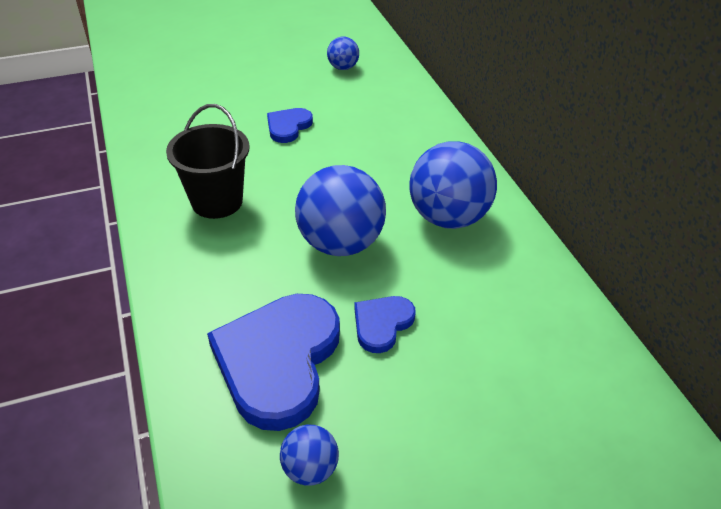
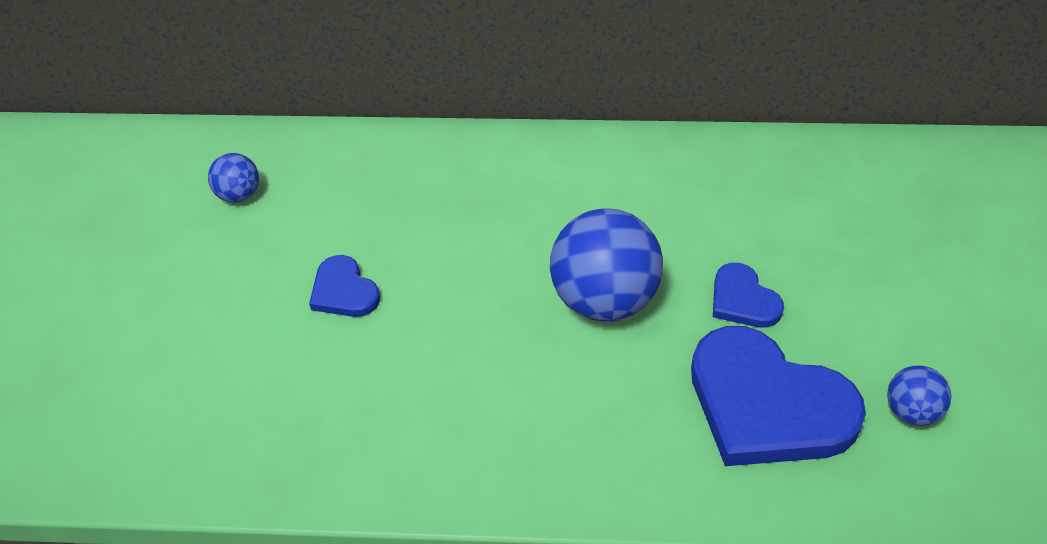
camera: 65 degrees left, 5 degrees up
(217, 201) = (467, 407): black bucket -> none
(448, 217) = (602, 193): blue ball -> none

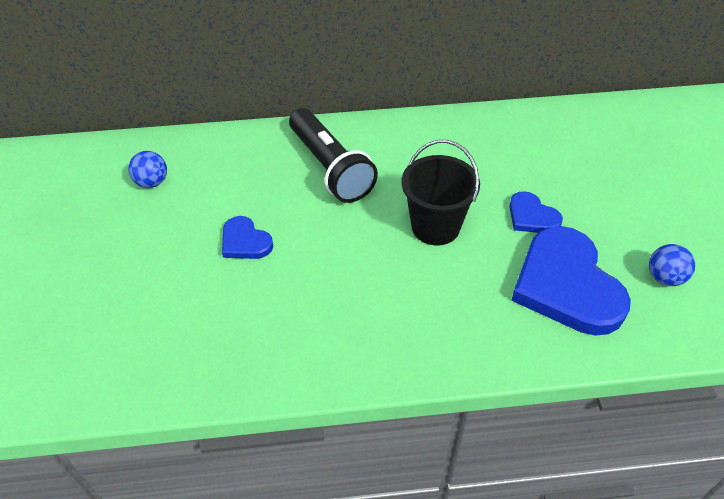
camera: 10 degrees left, 0 degrees up
(478, 199) = (330, 168): none -> black flashlight
(604, 300) = (435, 227): blue ball -> black bucket
(767, 405) = (566, 285): blue heart -> blue heart turned 45 degrees clockwise

